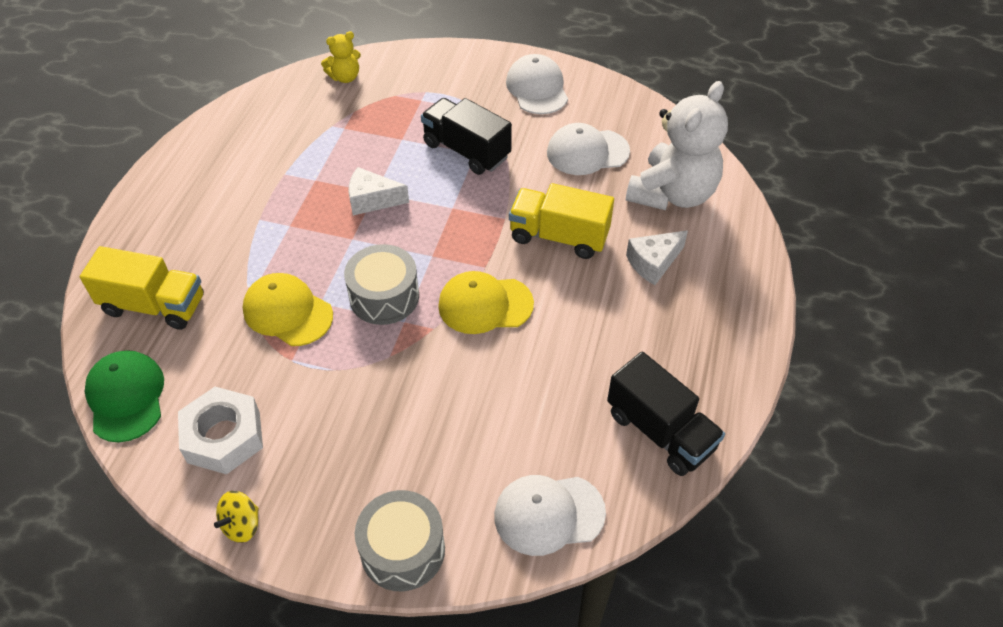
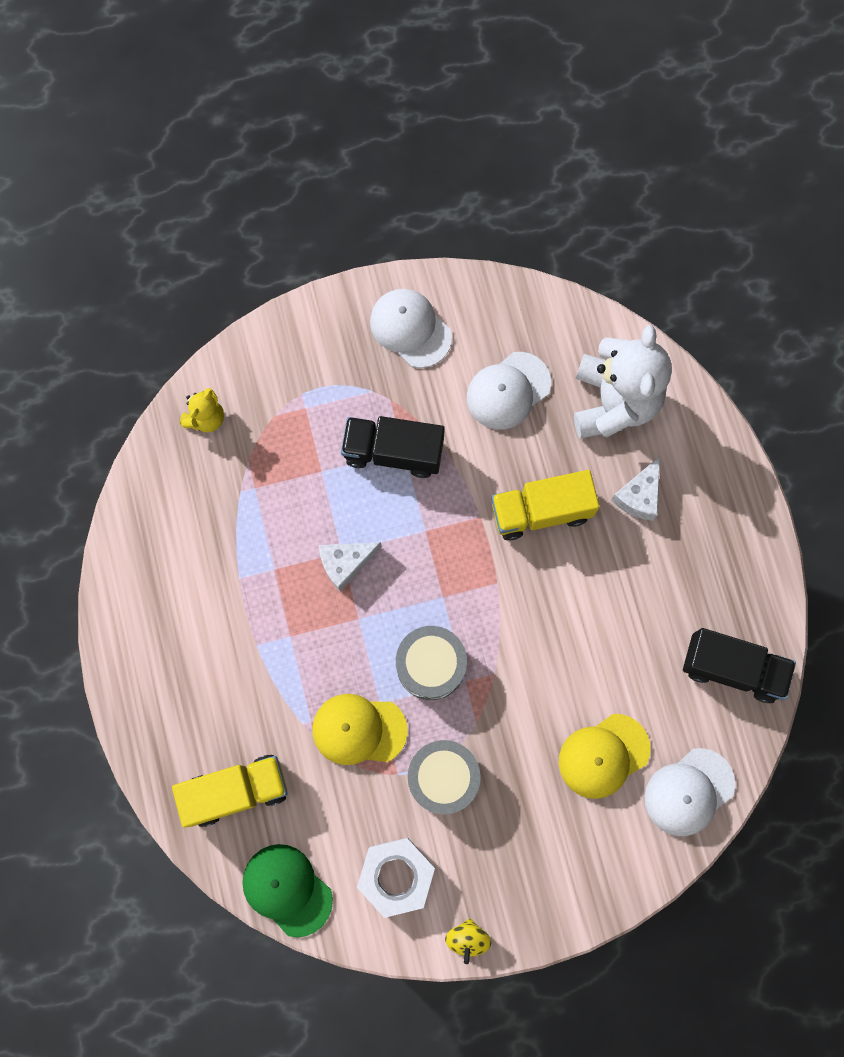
camera: 30 degrees left, 25 degrees up
(403, 550) = (600, 885): grey drum -> grey drum (443, 777)
(485, 305) = (522, 624): yellow cap -> yellow cap (603, 756)

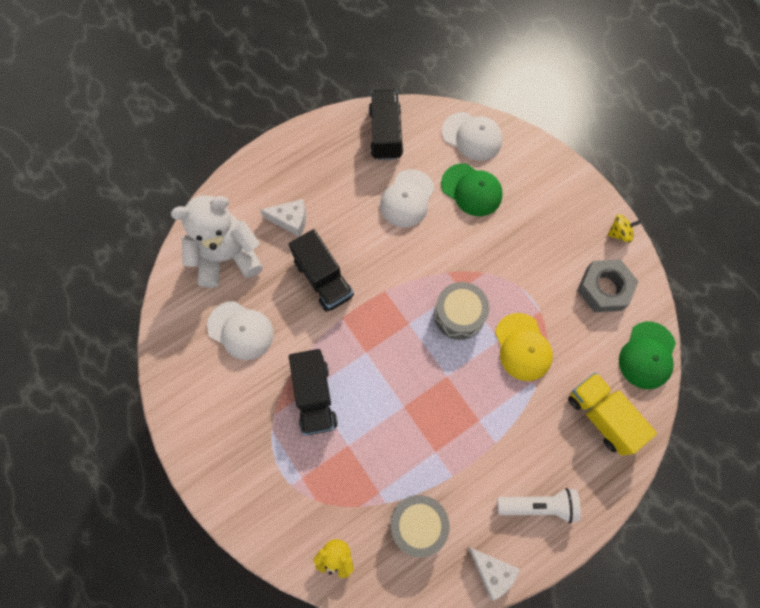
camera: 110 degrees left, 5 degrees down
(167, 665) = (538, 505): none -> white flashlight
(345, 563) = (411, 400): white cheese -> white cheese (492, 571)
(396, 876) = (604, 288): white nut -> grey nut
(410, 329) = (212, 419): white cap -> white cap (407, 198)
(443, 777) = (529, 281): grey drum -> grey drum (418, 524)
(541, 511) = (323, 279): yellow truck -> black truck
(603, 756) = (471, 190): yellow cap -> green cap

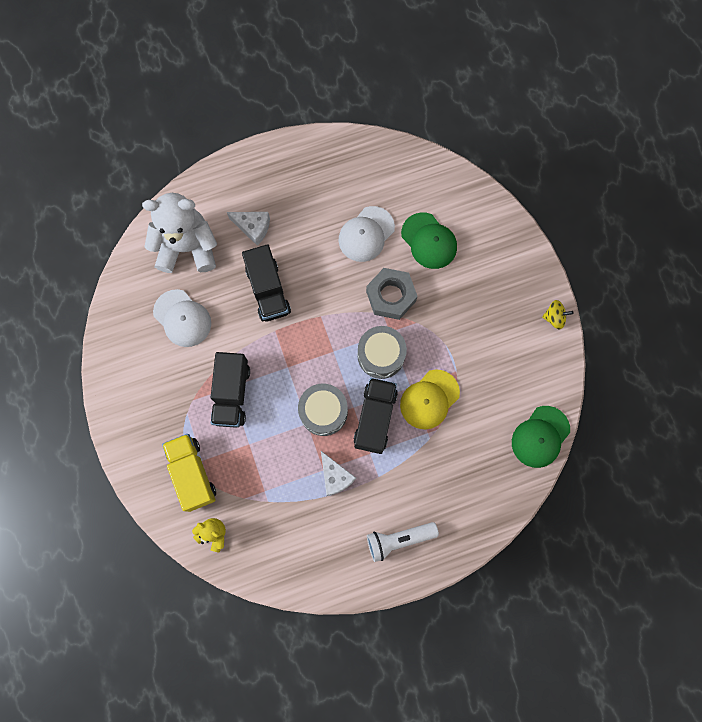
camera: 15 degrees right, 5 degrees up
(385, 134) = (364, 165): black truck -> black truck (375, 418)
(418, 524) = (290, 526): grey drum -> grey drum (323, 412)
(472, 136) = (445, 188): white cap -> none
(492, 571) = (341, 582): white cheese -> white cheese (335, 476)
(522, 347) = (429, 399): yellow cap -> yellow cap turned 45 degrees clockwise
(538, 505) = (398, 539): white flashlight -> white flashlight turned 150 degrees clockwise
(601, 416) = (480, 479): yellow truck -> yellow truck (192, 474)
(604, 288) = (522, 366): grey nut -> grey nut (391, 296)

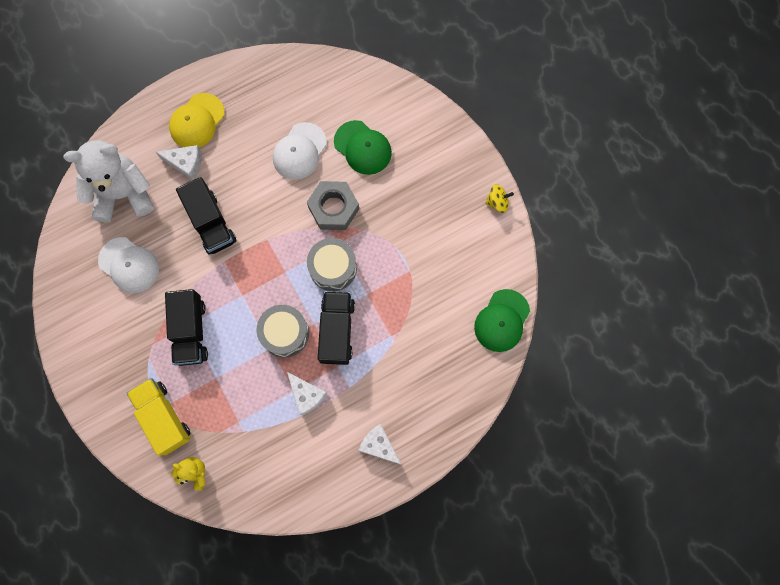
camera: 10 degrees left, 0 degrees up
(398, 539) = (379, 445): white flashlight -> white cheese
(429, 399) = (387, 303): yellow cap -> yellow cap (197, 121)

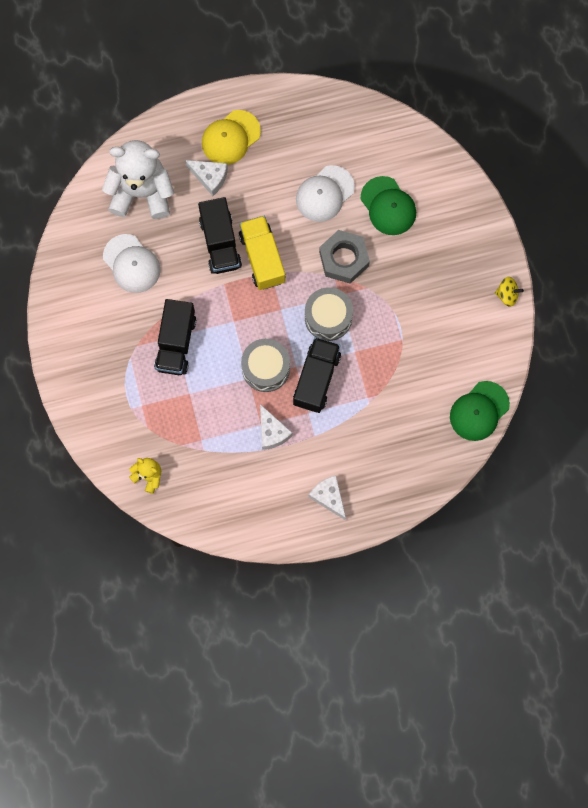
camera: 15 degrees right, 0 degrees up
(163, 417) = (131, 417): yellow truck -> yellow truck (262, 258)

